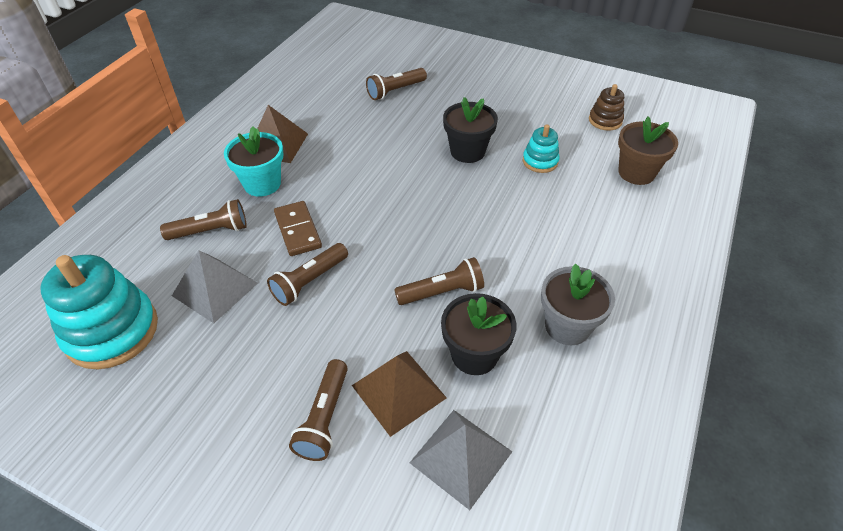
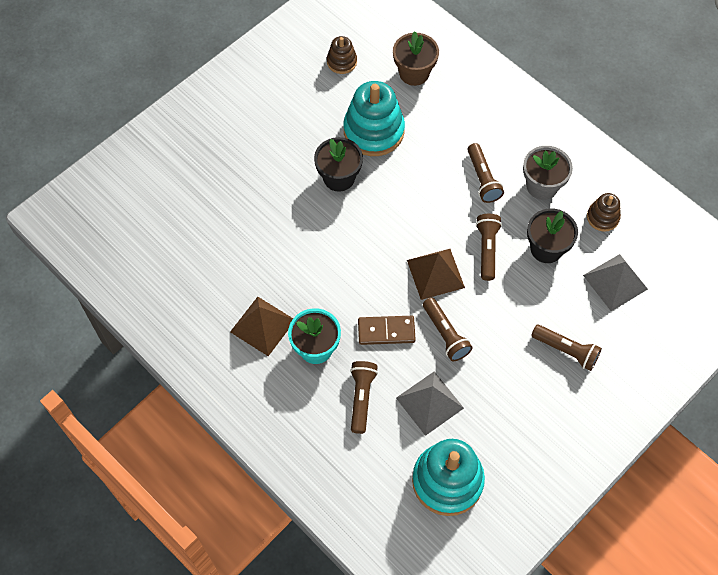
camera: 70 degrees left, 15 degrees up
(395, 91) = (222, 205): brown flashlight -> brown flashlight (482, 179)
(399, 391) = (560, 302): brown pyramid -> brown pyramid (435, 273)
(540, 161) = (373, 131): turquoise stacking toy -> turquoise stacking toy, size x1.95
(561, 412) = (602, 217): none -> brown stacking toy

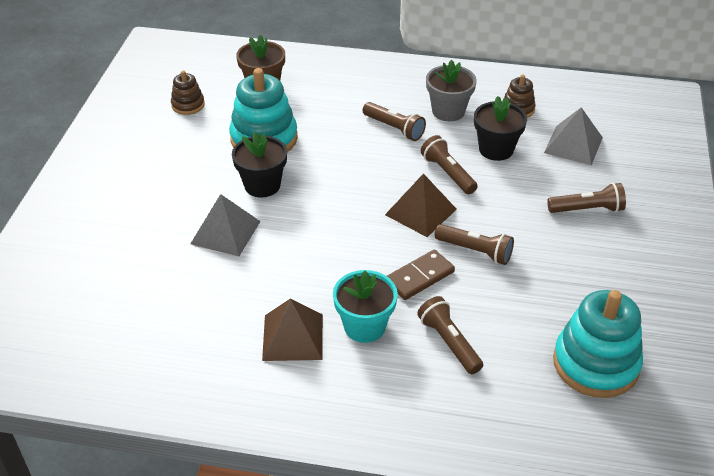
camera: 35 degrees left, 20 degrees down
(429, 403) = (515, 311): grey pyramid -> grey pyramid (225, 232)

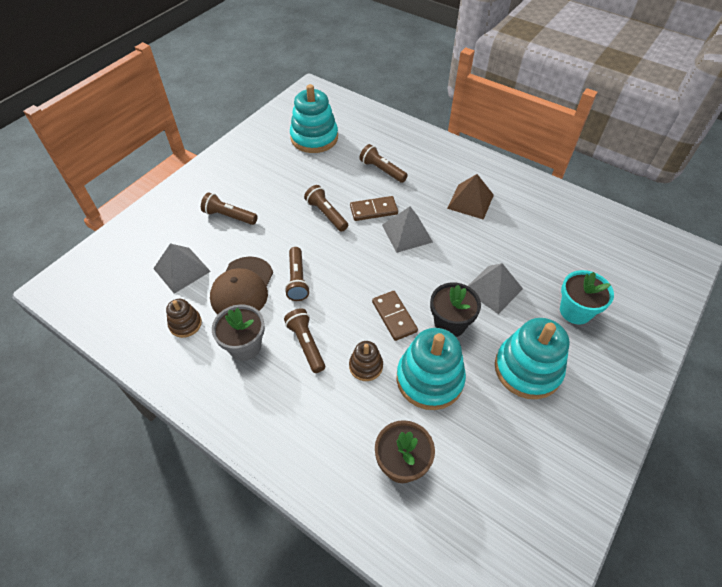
camera: 155 degrees left, 10 degrees up
(171, 173) = (527, 369): none -> turquoise stacking toy
(188, 105) = (494, 466): brown stacking toy -> brown stacking toy (366, 366)
(323, 174) = (394, 316): none -> brown domino
(358, 261) = (407, 233): none -> grey pyramid
(364, 326) = (424, 193): turquoise flower pot -> turquoise flower pot (575, 311)
(420, 211) = (341, 255): brown pyramid -> none
(449, 342) = (382, 170): brown flashlight -> brown flashlight turned 135 degrees clockwise
(496, 149) = (242, 288): black flower pot -> brown cap

